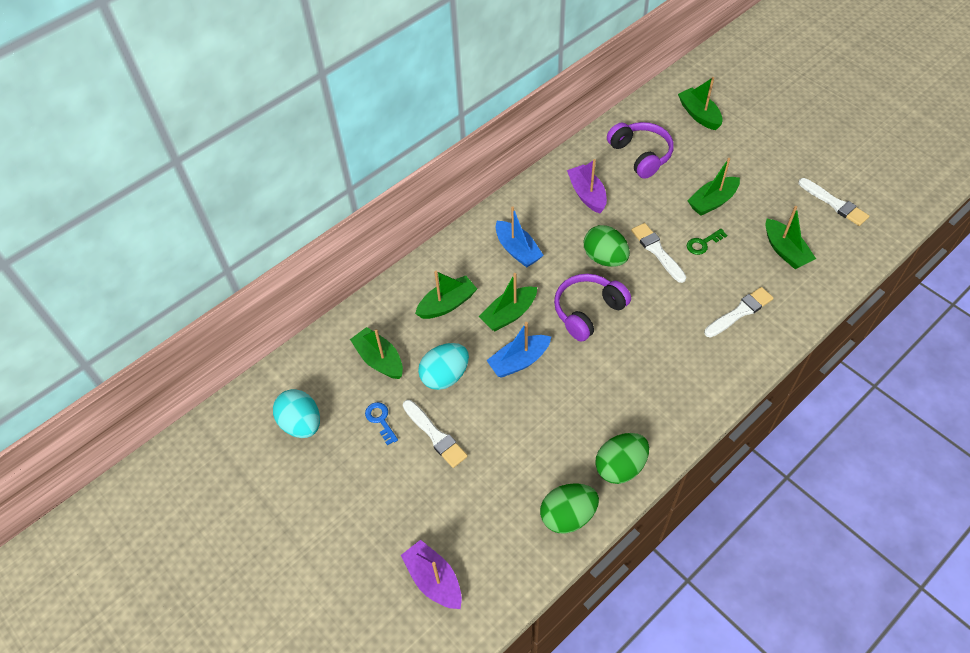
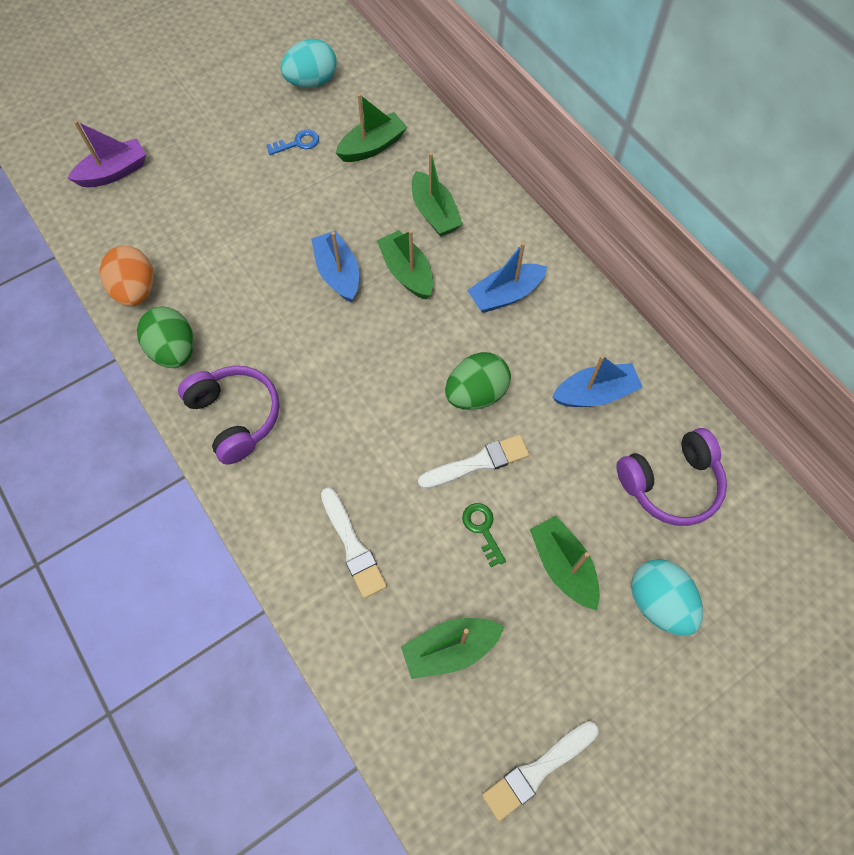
camera: 95 degrees right, 10 degrees up
(435, 435) = (266, 187): white brush -> none
(445, 376) = (336, 202): turquoise egg -> turquoise egg (658, 602)
(568, 516) = (136, 290): green egg -> orange egg
(587, 194) = (594, 393): purple boat -> blue boat
(588, 311) = (393, 357): purple headphones -> purple headphones (236, 416)
(699, 115) = (762, 599): green boat -> none

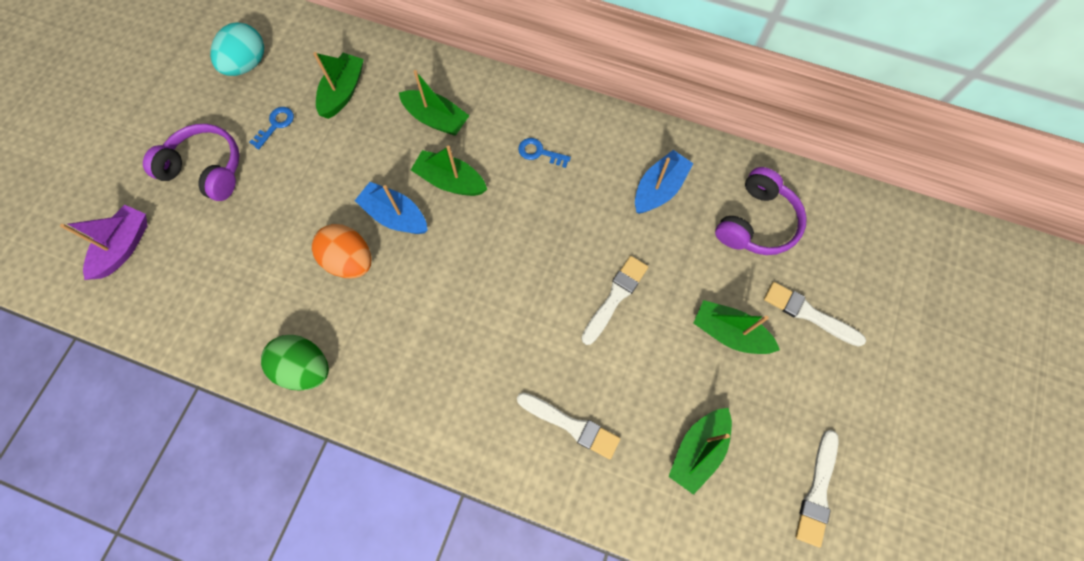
camera: 35 degrees left, 5 degrees up
(136, 290) = (229, 338): orange egg -> orange egg (350, 260)
(236, 416) = (401, 387): purple headphones -> purple headphones (206, 169)
(476, 393) = (575, 244): green egg -> none
(482, 529) = (655, 345): green key -> none
(505, 295) = (540, 152): blue boat -> blue key
(658, 602) = (808, 314): turquoise egg -> white brush

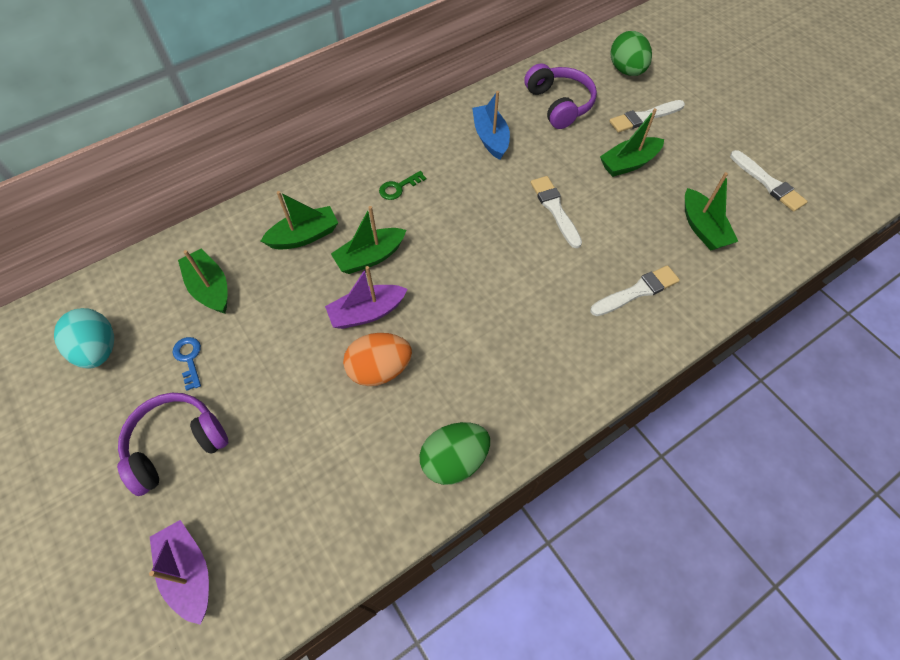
camera: 55 degrees left, 10 degrees down
(395, 216) = (367, 312): blue boat -> purple boat
(540, 152) = (398, 187): blue key -> green key
(865, 259) = (626, 70): none -> green egg

